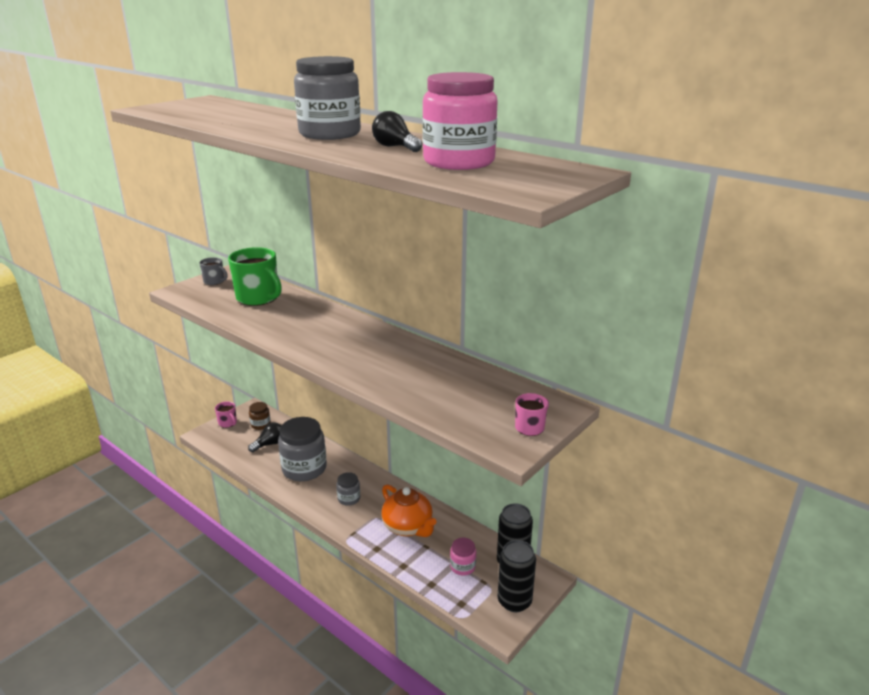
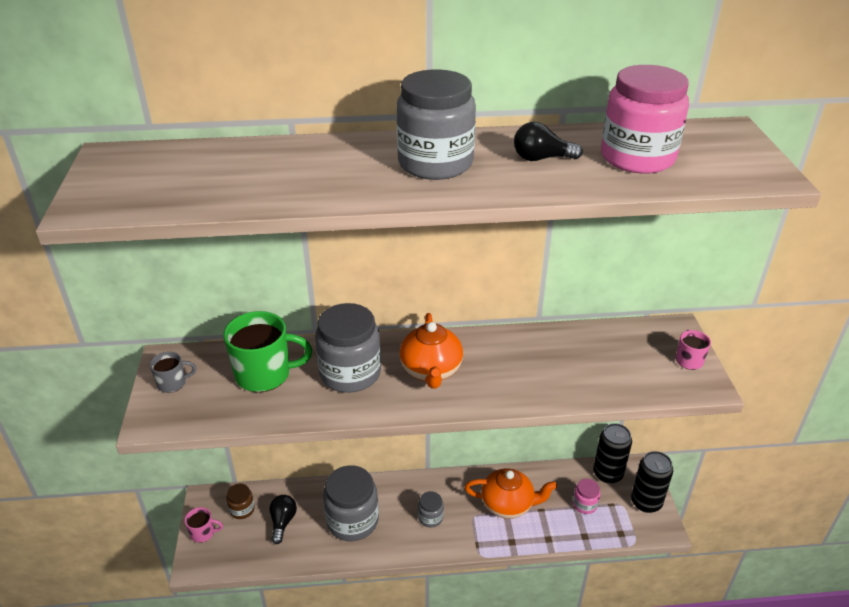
camera: 45 degrees left, 10 degrees up
(298, 318) = (350, 373): none -> grey jar
(342, 339) = (431, 371): none -> orange teapot

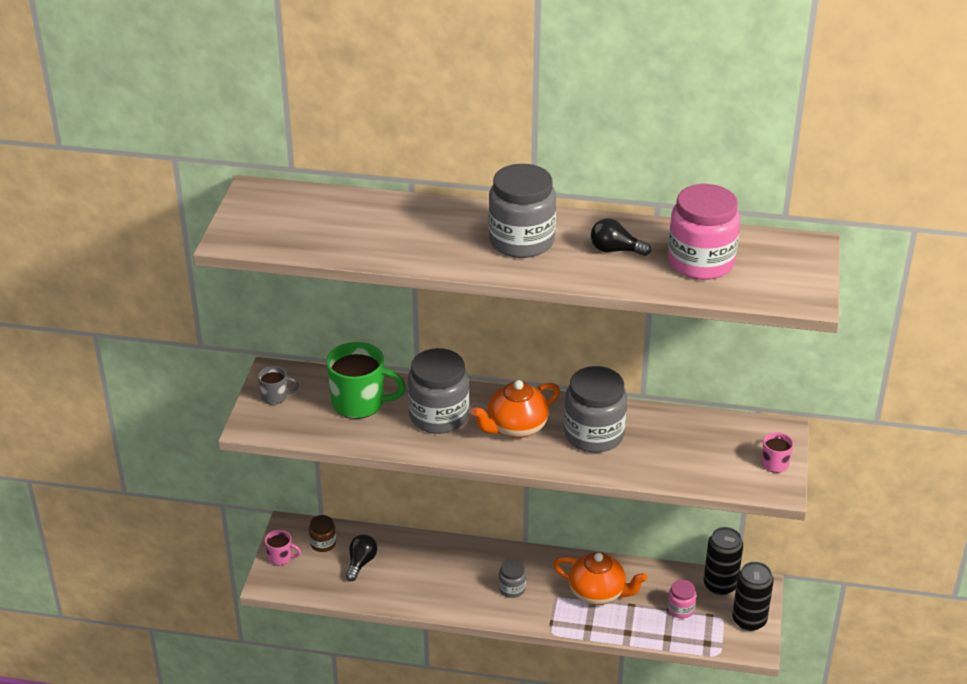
camera: 15 degrees right, 0 degrees up
(352, 521) = (431, 576): grey jar -> grey jar (594, 434)
(431, 371) = (516, 427): orange teapot -> orange teapot turned 45 degrees clockwise

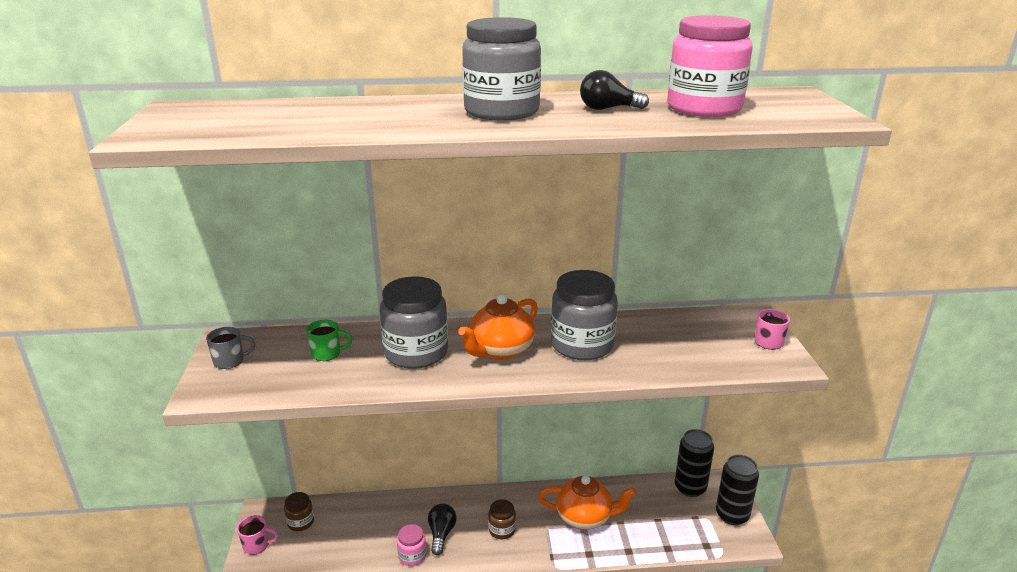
camera: 15 degrees left, 10 degrees down
(360, 403) = (327, 353): green mug -> green mug, size x0.51
(361, 563) = (343, 534): black light bulb -> black light bulb (441, 534)
(512, 588) = (502, 530): grey jar -> brown jar
(680, 609) = (667, 517): pink jar -> pink jar (412, 556)

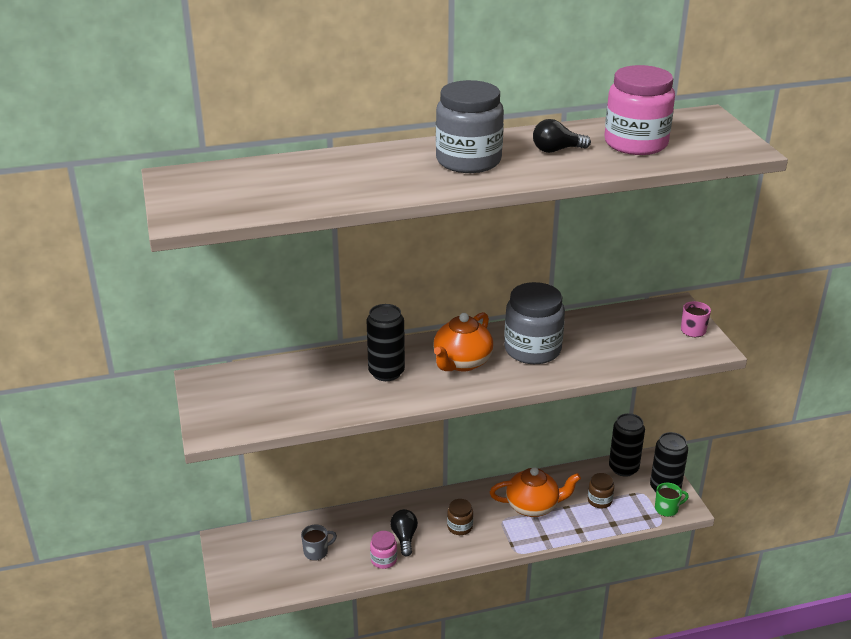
camera: 10 degrees left, 5 degrees up
(230, 361) = (217, 399): grey mug -> grey mug (316, 552)
(257, 545) = (232, 570): pink mug -> none
(300, 522) = (265, 544): brown jar -> brown jar (599, 500)
(327, 353) = (305, 382): green mug -> green mug (667, 509)
(416, 352) = (386, 372): grey jar -> black can

